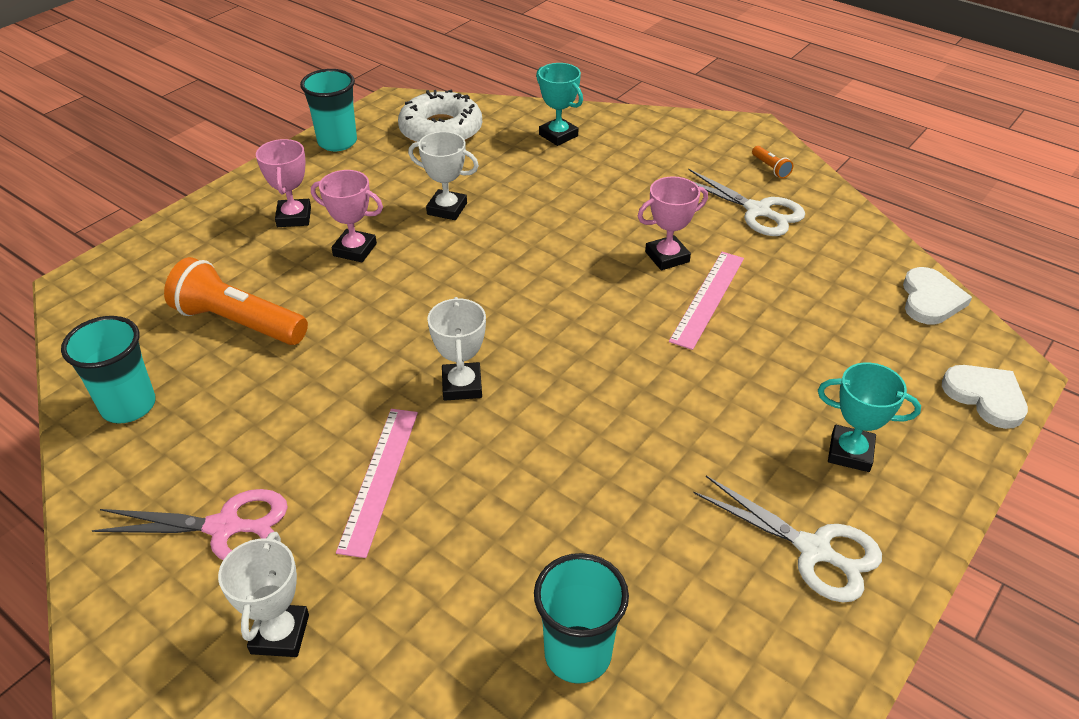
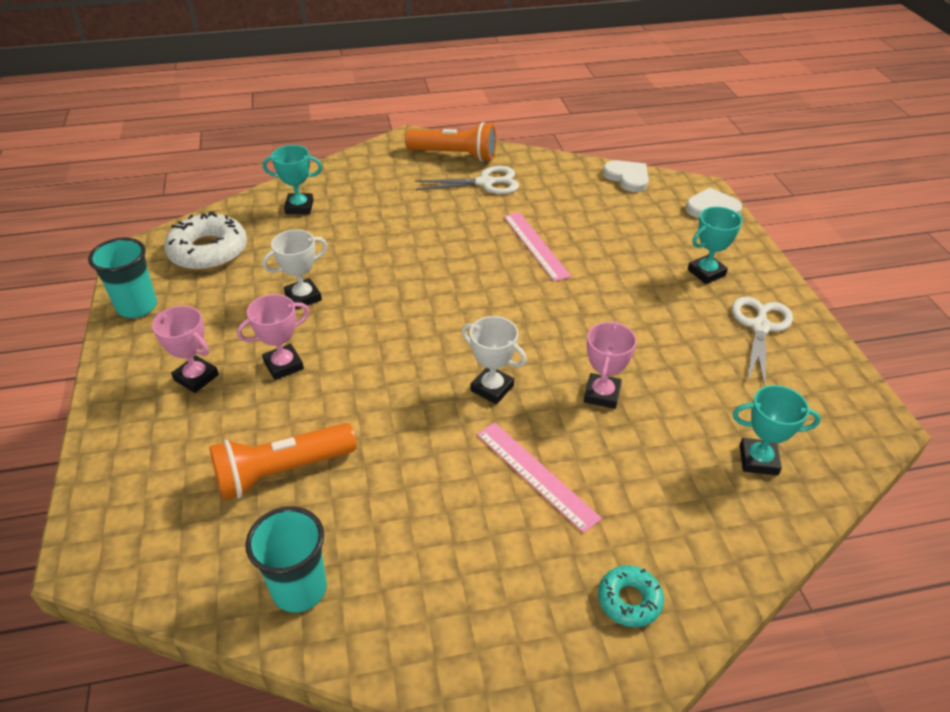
camera: 50 degrees left, 0 degrees up
(225, 528) = (500, 586): pink scissors -> none
(280, 634) = (629, 600): white trophy -> turquoise donut
(577, 654) = (758, 460): turquoise cup -> turquoise trophy
(667, 257) = (480, 237): pink trophy -> pink trophy (602, 394)
(770, 168) = (454, 155): orange flashlight -> orange flashlight, size x2.38
(813, 550) = (760, 327): white scissors -> white scissors turned 60 degrees counterclockwise

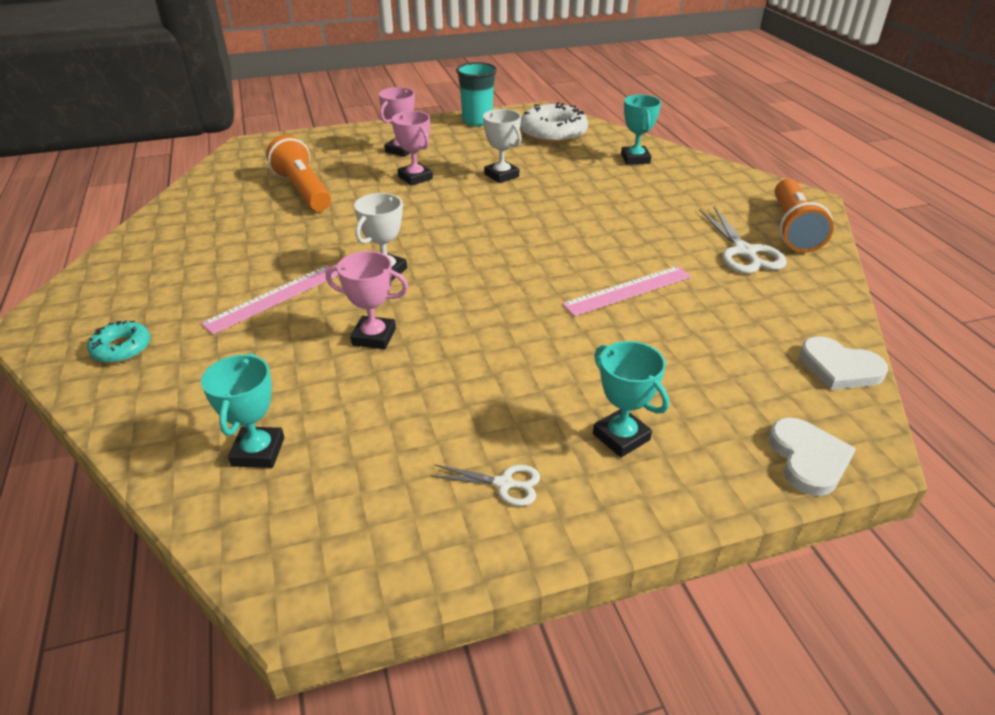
camera: 85 degrees right, 5 degrees down
(299, 589) = (198, 208): turquoise cup -> none
(627, 178) = (839, 368): white heart -> white heart turned 75 degrees clockwise
(760, 327) = (504, 484): white scissors -> white scissors, size x0.58

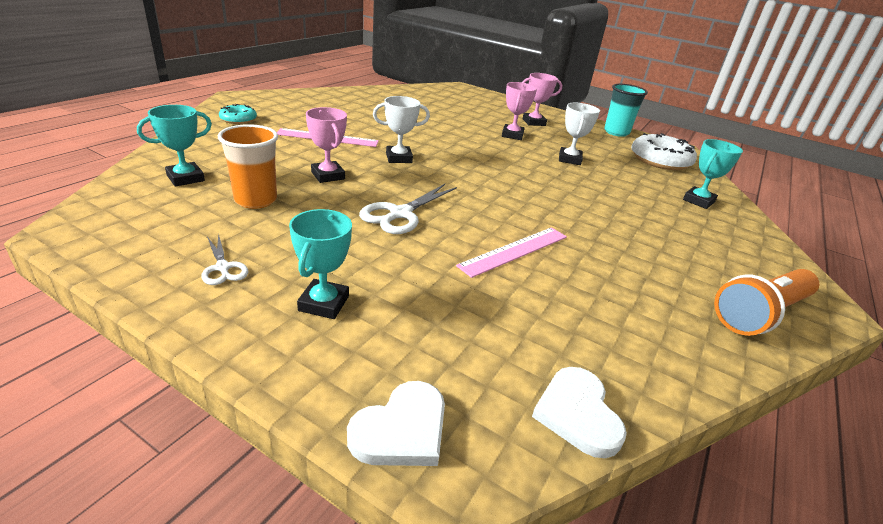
camera: 45 degrees right, 5 degrees down
(303, 190) = (441, 112): orange flashlight -> none
(378, 412) = (256, 200): none -> orange cup
(628, 290) = (515, 251): pink ruler -> pink ruler turned 60 degrees counterclockwise
(744, 252) = (669, 294): white scissors -> white scissors (400, 214)

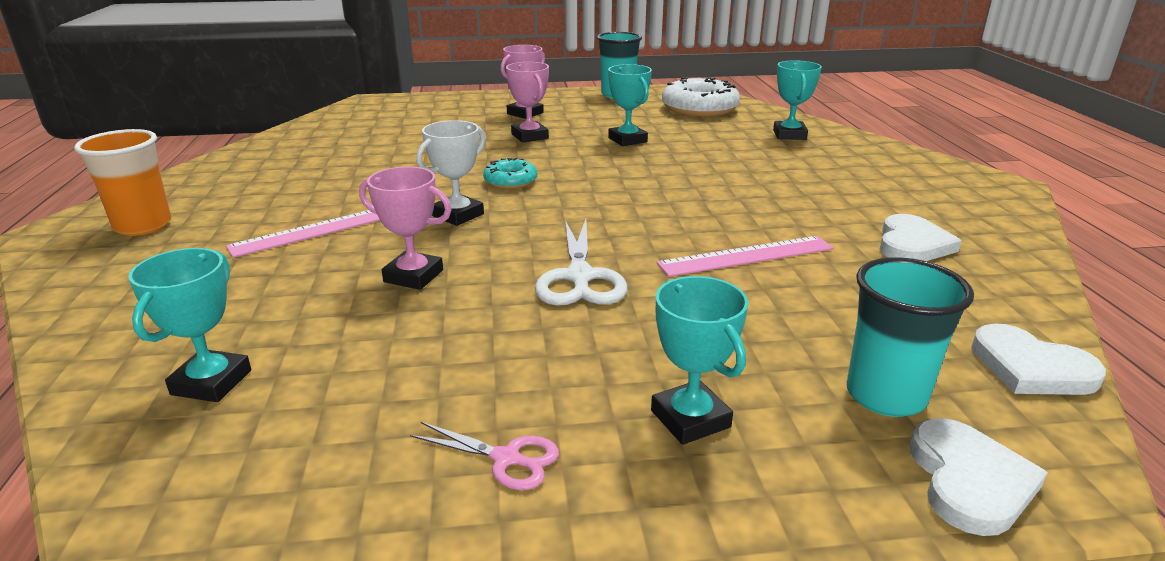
camera: 35 degrees left, 5 degrees down
(223, 268) = (506, 458): white scissors -> pink scissors
(238, 119) = (127, 262): turquoise donut -> turquoise donut (510, 181)
(256, 200) = (380, 354): orange cup -> orange cup (143, 226)
(445, 362) = (885, 396): none -> turquoise cup
(515, 251) = (746, 256): pink ruler -> pink ruler turned 60 degrees clockwise
(569, 159) = (627, 140): white trophy -> turquoise trophy
(650, 303) = (912, 244): none -> white heart
(760, 314) = (978, 211): orange flashlight -> none

